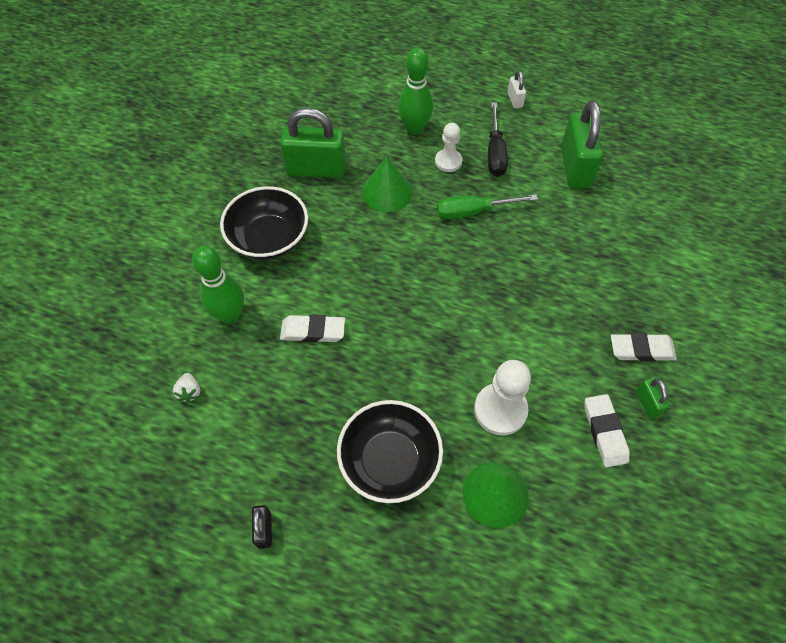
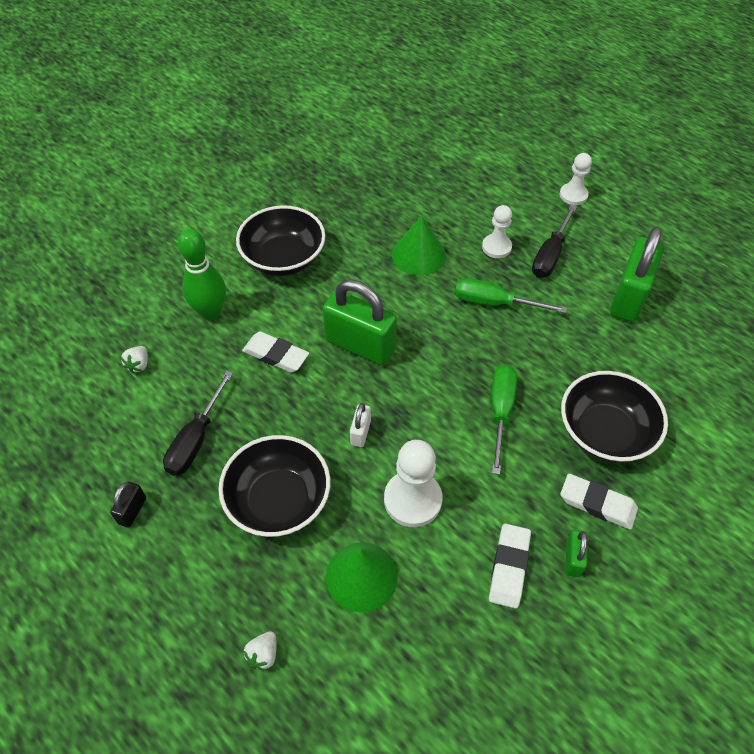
camera: 25 degrees right, 5 degrees down
(285, 438) = (196, 439): none -> black screwdriver
(316, 169) = (363, 212): green padlock -> green padlock (360, 345)
(414, 129) = (480, 205): green bowling pin -> none
(453, 600) = (263, 654): none -> white strawberry
(485, 93) = (573, 195): none -> white pawn
(515, 100) = (601, 211): white padlock -> white padlock (360, 432)
(528, 304) = (500, 412): none -> green screwdriver
(616, 289) = (605, 432): none -> black bowl

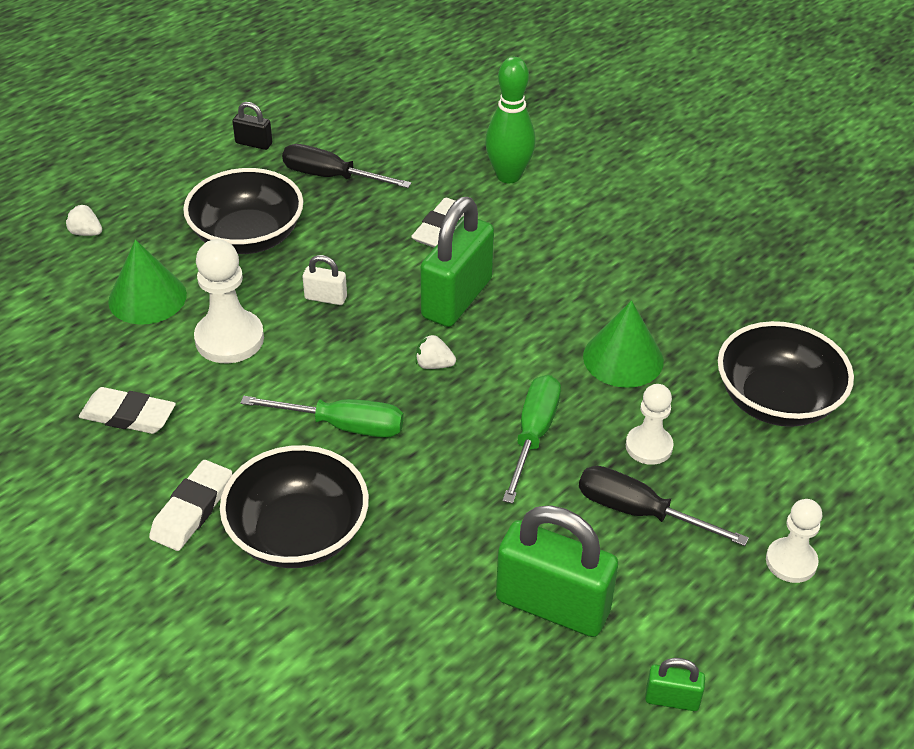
camera: 90 degrees right, 10 degrees down
(138, 365) = (432, 131): white strawberry -> white strawberry (434, 365)
(284, 258) = (602, 230): black bowl -> black bowl (776, 400)
(573, 559) = (124, 475): green padlock -> green padlock (672, 699)

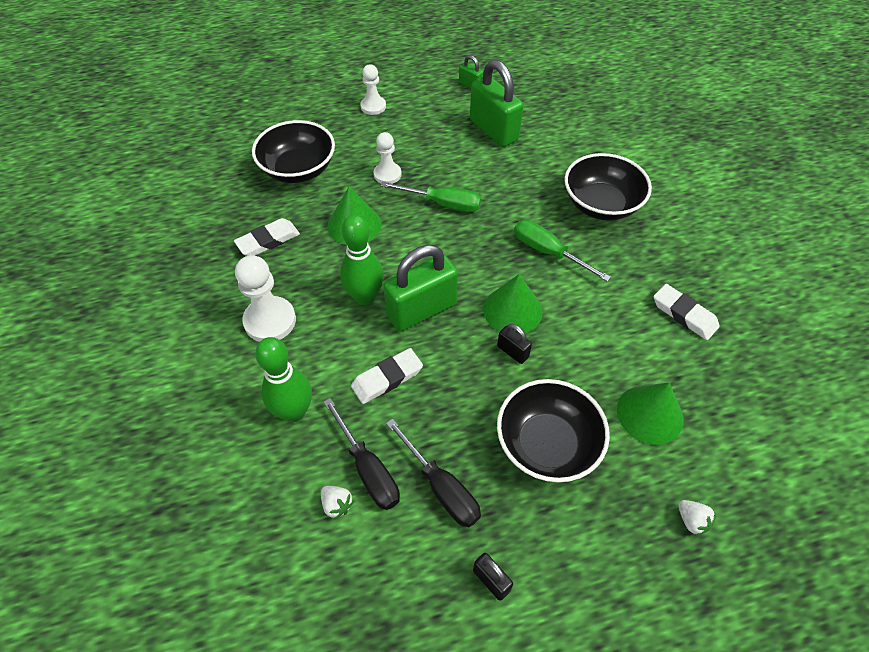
camera: 150 degrees left, 10 degrees up
(192, 509) = (656, 239): white eraser -> white eraser (268, 241)
(229, 339) = (597, 346): white pawn -> white pawn (270, 321)
(325, 298) = (512, 352): white padlock -> black padlock
(350, 338) = (512, 310): none -> green cone
(434, 365) = (469, 268): white strawberry -> white strawberry (337, 505)
(532, 287) = (365, 297): none -> green bowling pin
(533, 435) = (443, 204): green screwdriver -> green screwdriver turned 120 degrees counterclockwise
(639, 512) = (421, 149): black screwdriver -> black screwdriver (368, 469)

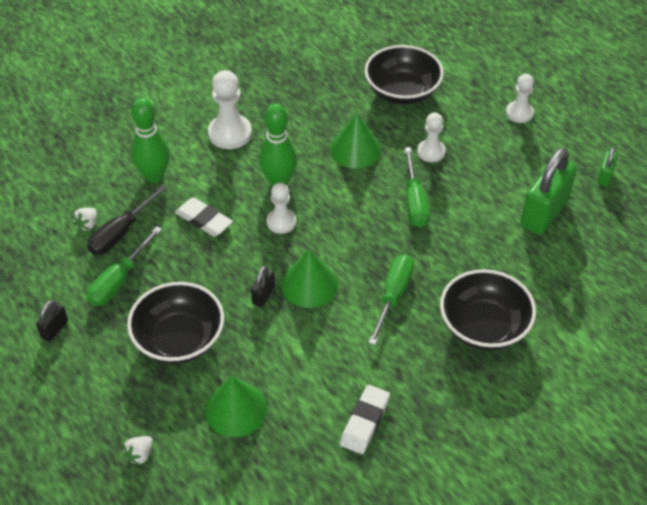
camera: 70 degrees right, 5 degrees down
(268, 241) = (310, 103): white eraser -> none
(421, 310) = (281, 222): green padlock -> white pawn
(441, 487) = (119, 280): black screwdriver -> green screwdriver

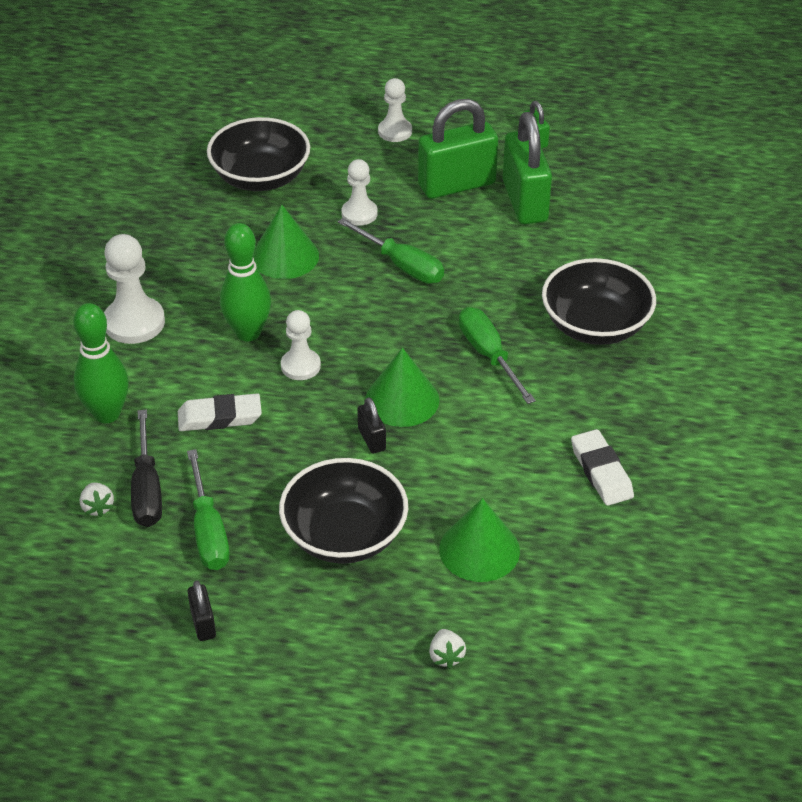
camera: 45 degrees left, 5 degrees down
(514, 173) = (456, 184): none -> green padlock

